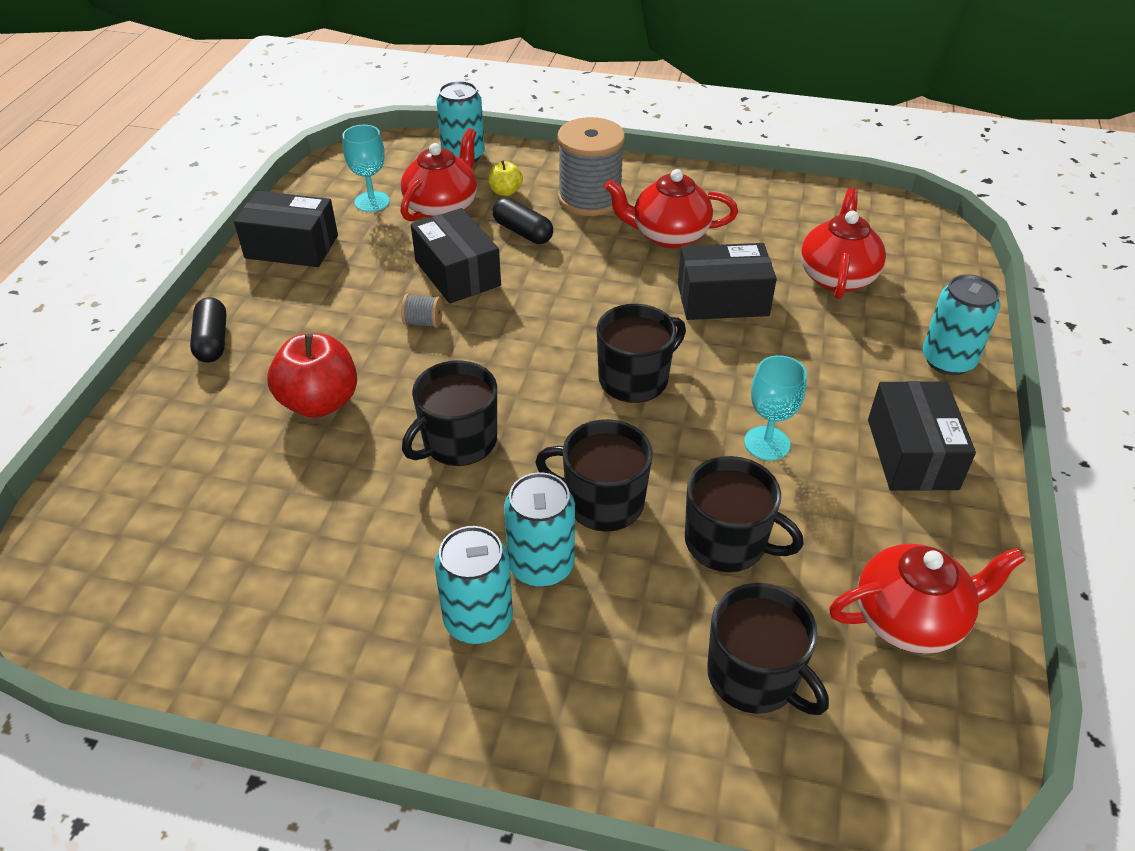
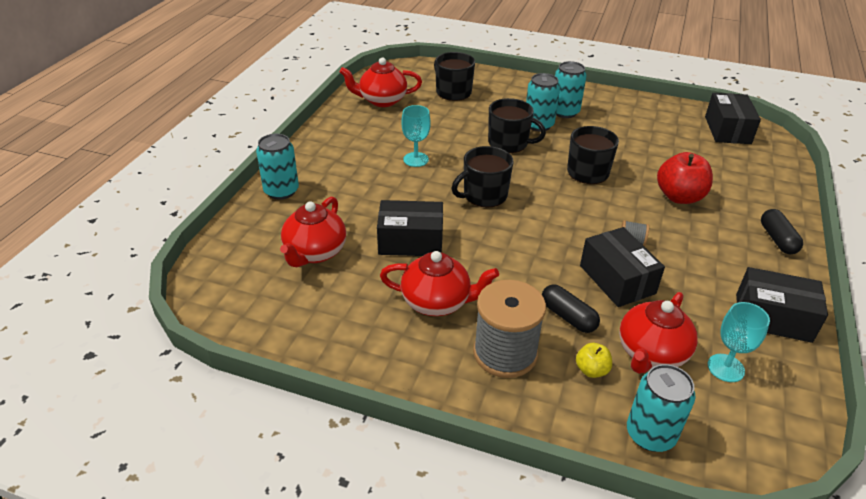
camera: 175 degrees left, 5 degrees down
(727, 542) = (450, 126): black mug -> none
(912, 454) = (340, 150): black box -> black box (727, 130)

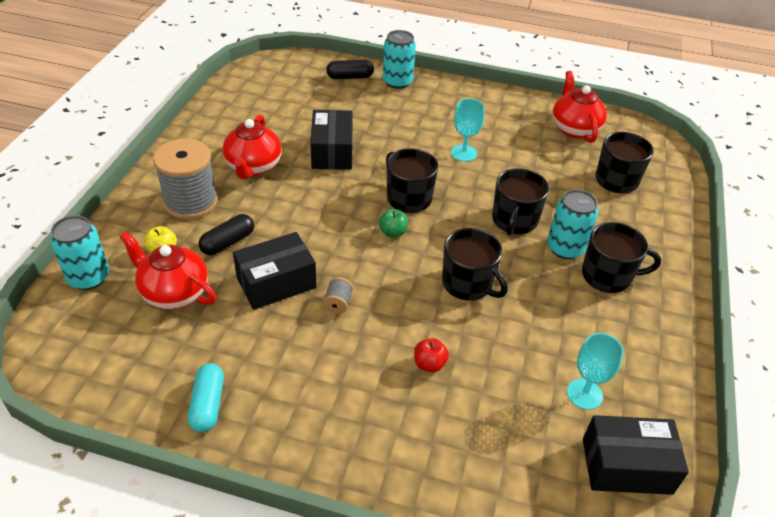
camera: 85 degrees right, 5 degrees up
(315, 252) = (316, 104): red teapot -> none
(534, 207) = (393, 232): none -> green apple
(564, 112) = (608, 275): turquoise can -> black mug
(679, 197) = (429, 364): red apple -> red apple, size x0.51
(725, 368) = (146, 344): turquoise goblet -> turquoise goblet (584, 394)
(773, 318) = (208, 404): black box -> turquoise capsule
(777, 239) = (347, 452): black capsule -> black capsule (350, 77)

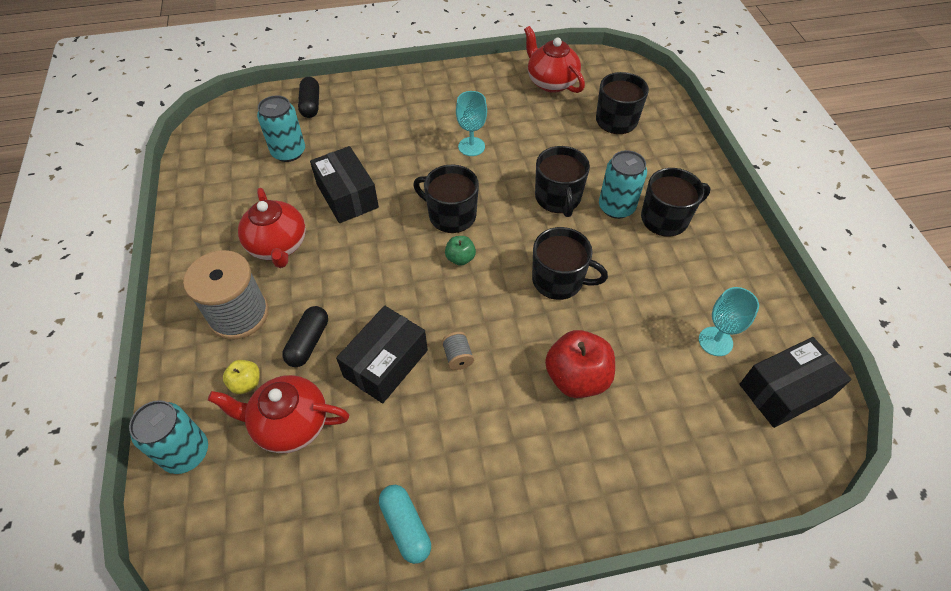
camera: 25 degrees left, 10 degrees up
(350, 77) = (310, 105): black capsule -> black capsule turned 60 degrees counterclockwise
(397, 82) = (361, 93): turquoise can -> turquoise can (288, 152)
(429, 364) = (577, 378): red apple -> red apple, size x1.95

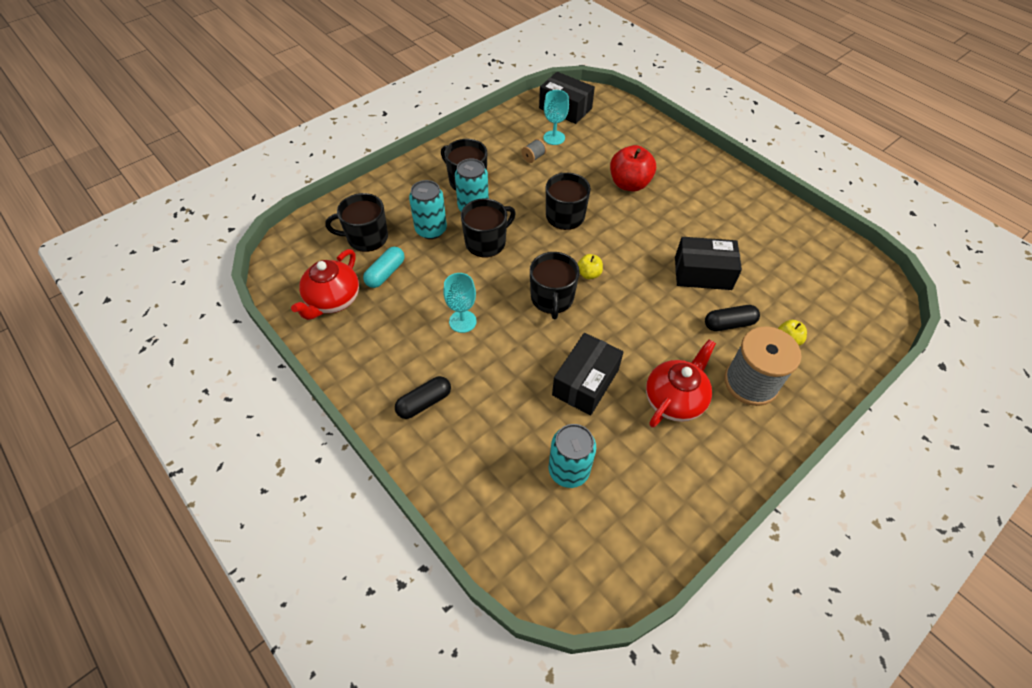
camera: 120 degrees left, 0 degrees up
(186, 452) = (854, 341): turquoise can -> turquoise can (431, 230)
(290, 424) = (784, 299): red teapot -> none
(310, 105) = (487, 499): black capsule -> black capsule (424, 403)
(405, 527) = (777, 218): turquoise capsule -> turquoise capsule (385, 273)
(458, 357) = (665, 240): grey spool -> grey spool (533, 157)
(460, 258) = (589, 274): green apple -> yellow apple

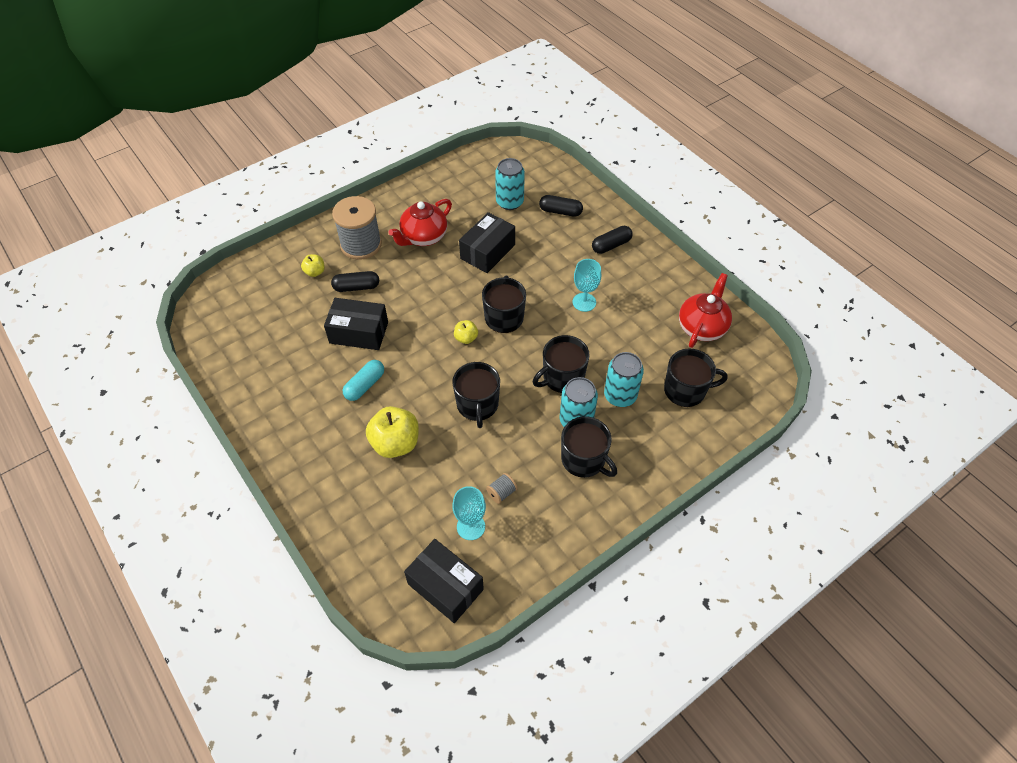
camera: 175 degrees left, 0 degrees up
(385, 273) = (659, 350): turquoise capsule -> turquoise capsule (365, 385)
(493, 457) = (560, 211): none -> black capsule
(629, 184) = (395, 443): red apple -> yellow apple

